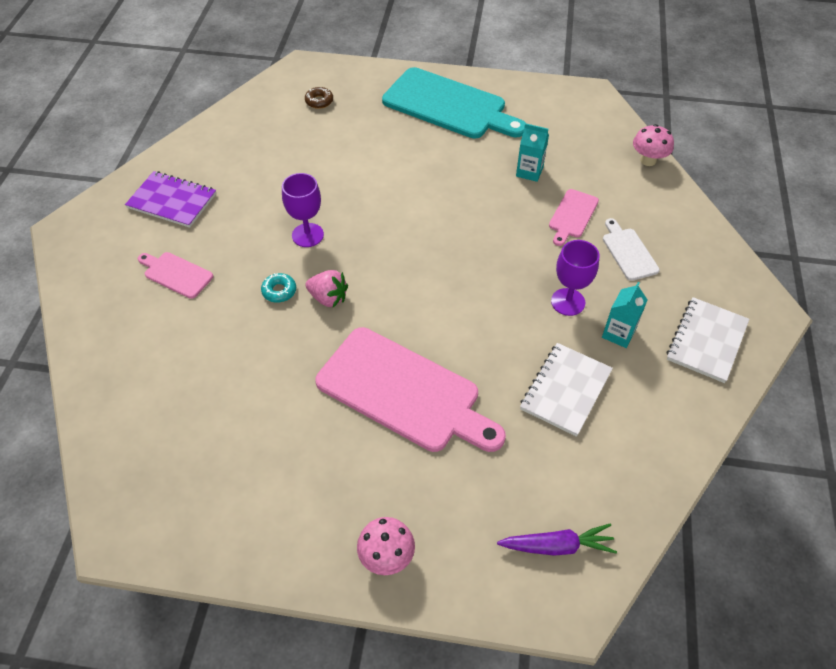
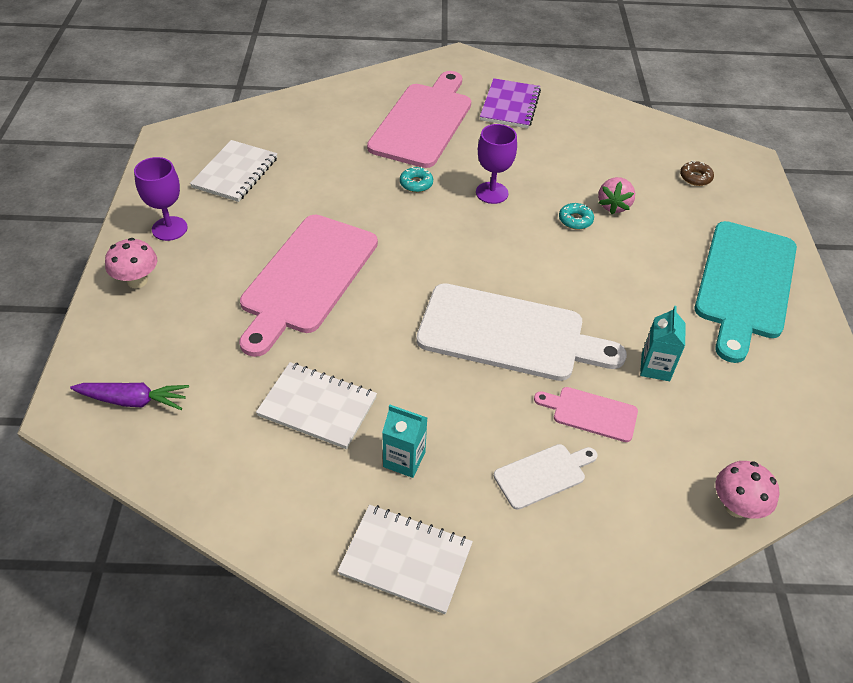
camera: 80 degrees right, 5 degrees down
(176, 274) = (423, 122): pink cutting board -> pink cutting board, size x2.14
(216, 458) = (235, 173): none -> white notebook
(328, 298) = (414, 216): pink strawberry -> pink strawberry (613, 206)
(358, 185) = (575, 220): none -> turquoise donut
(490, 250) = (509, 334): none -> white cutting board
(557, 546) = (134, 400): purple carrot -> purple carrot turned 75 degrees counterclockwise
(568, 302) = (444, 408): purple goblet -> purple goblet (169, 228)

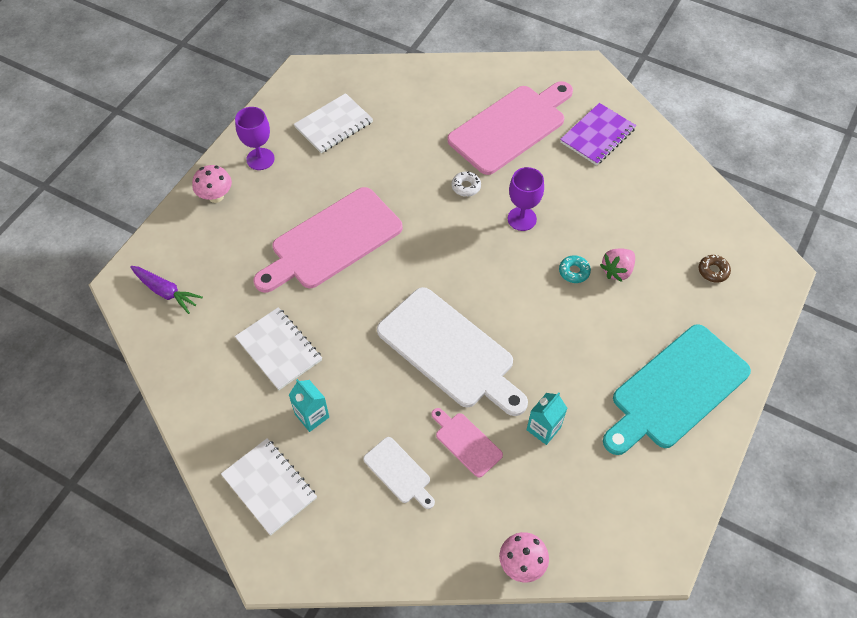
camera: 30 degrees right, 10 degrees up
(416, 184) = (466, 187): turquoise donut -> white donut
(543, 475) = (399, 472): white cutting board -> white cutting board turned 45 degrees clockwise

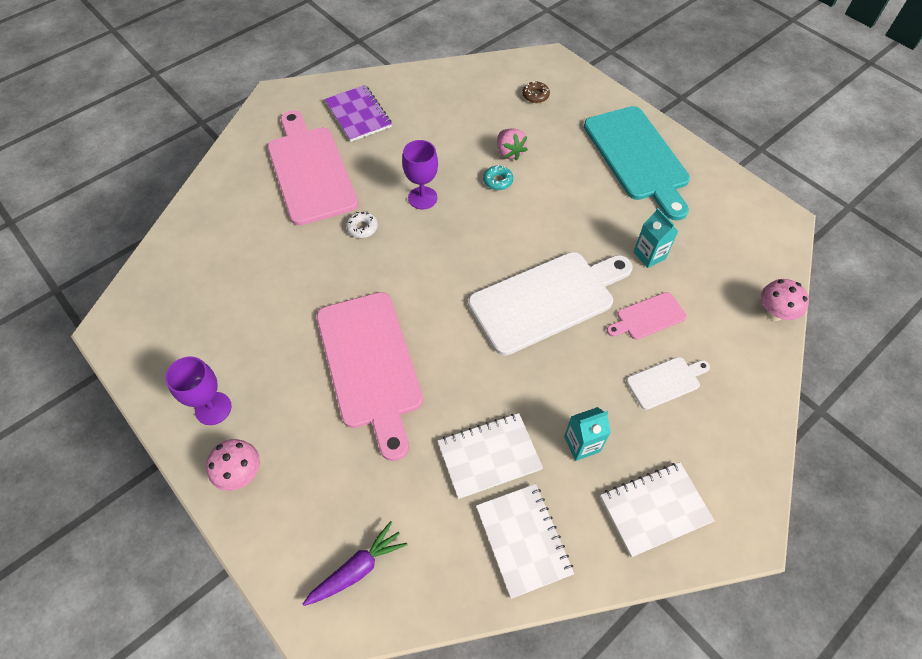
camera: 70 degrees left, 0 degrees up
(334, 125) = (210, 319): white notebook -> white notebook (523, 540)

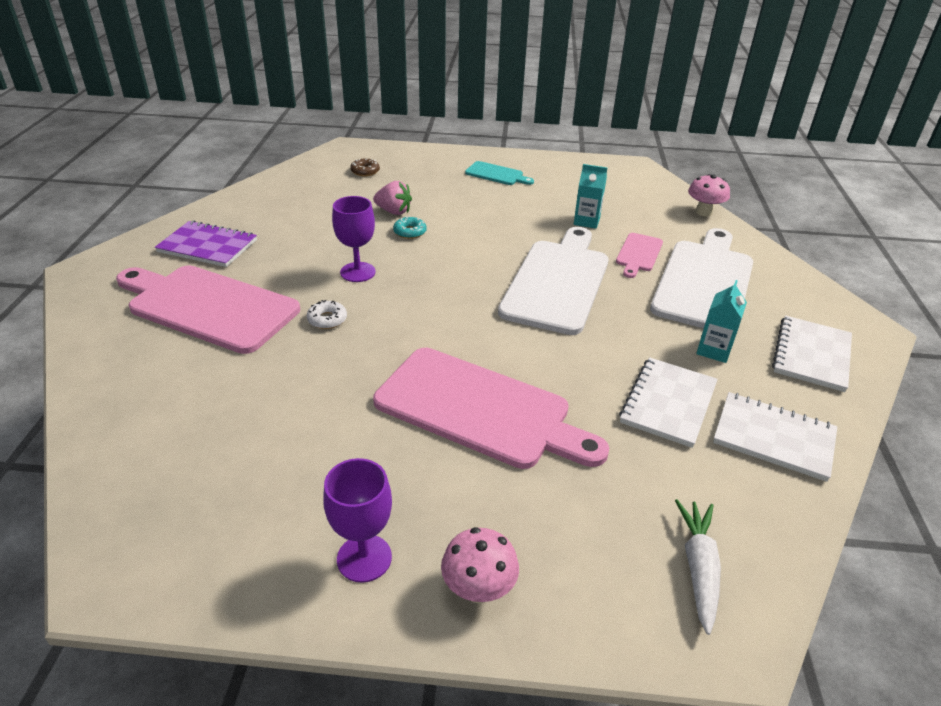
camera: 45 degrees left, 20 degrees down
(357, 568) = (698, 567): purple carrot -> white carrot
(637, 157) = (496, 174): turquoise cutting board -> turquoise cutting board, size x0.47
(666, 382) = (704, 282): white cutting board -> white cutting board, size x2.14

